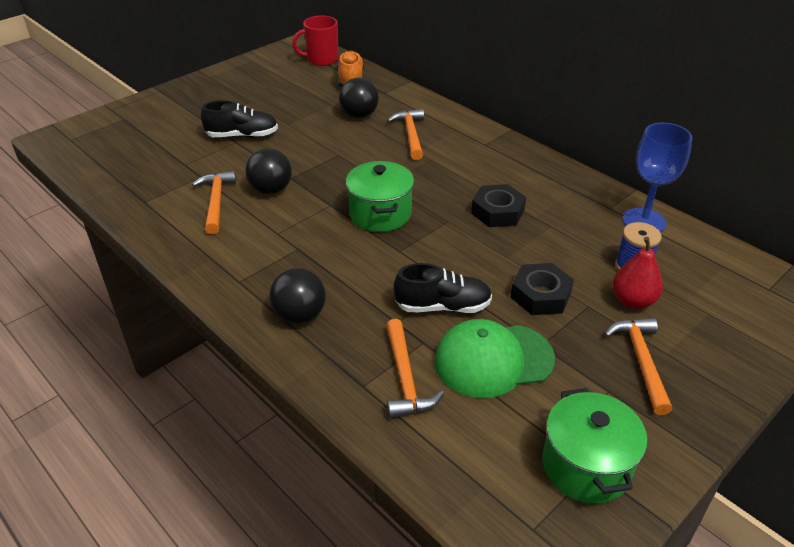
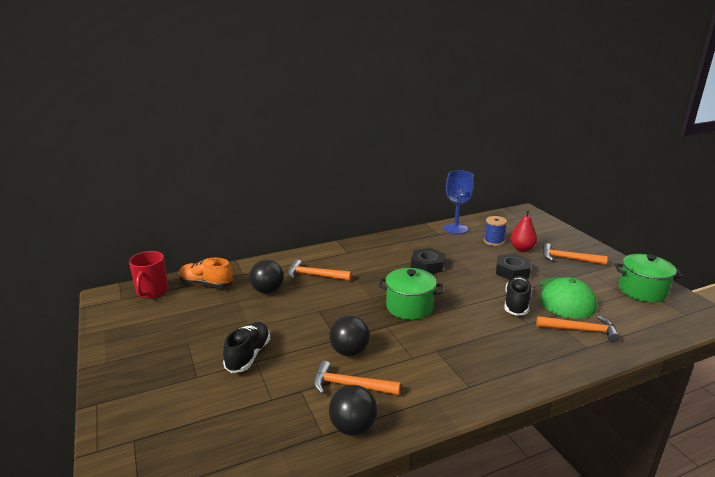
camera: 70 degrees left, 15 degrees down
(300, 315) = (516, 362): black ball -> black ball (353, 427)

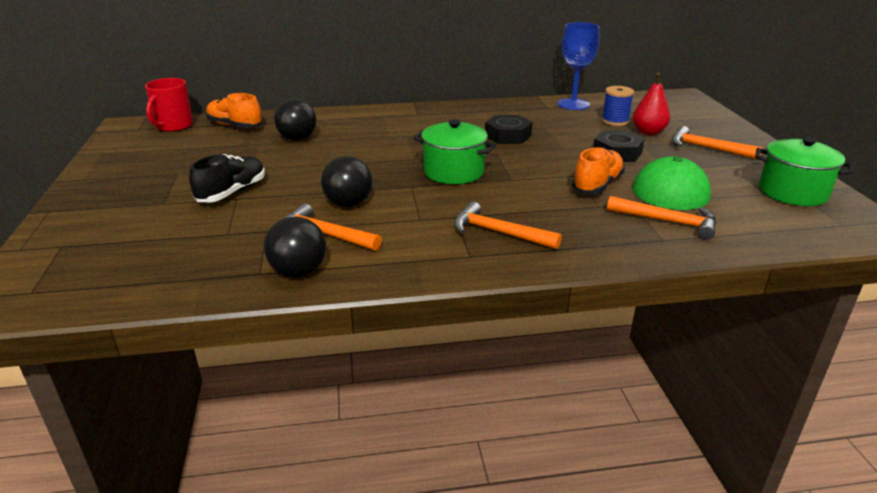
camera: 15 degrees right, 5 degrees up
(314, 275) = (362, 131): orange hammer -> orange hammer (498, 232)
(516, 304) = (597, 185): black shoe -> orange shoe

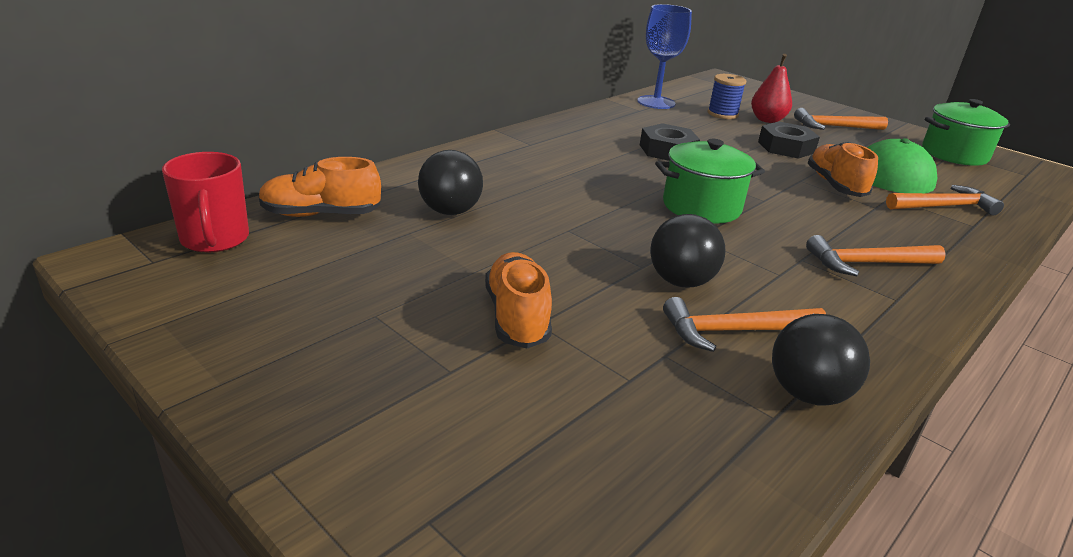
camera: 40 degrees left, 0 degrees up
(232, 192) = (517, 317): black shoe -> orange shoe

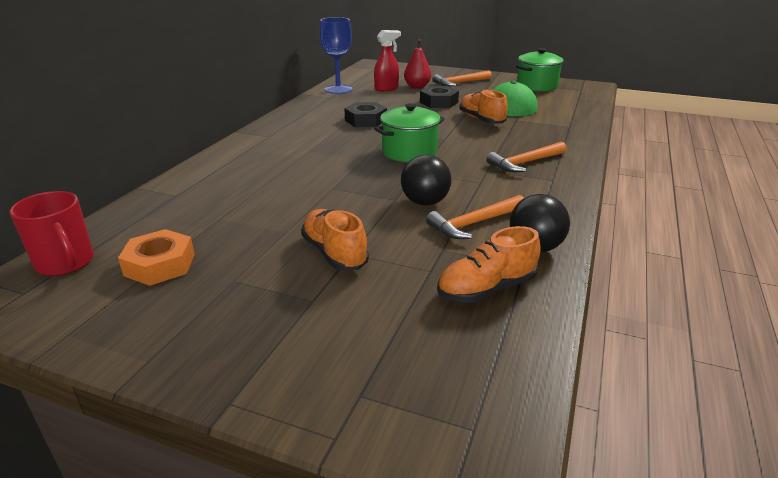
camera: 20 degrees left, 0 degrees up
(307, 271) = (160, 265): none -> orange nut
(321, 214) = (142, 222): orange shoe -> orange shoe (486, 289)
(450, 211) = (241, 196): black ball -> none
(722, 114) = (386, 88): blue spool -> red spray bottle
(944, 206) = (548, 119): orange hammer -> none

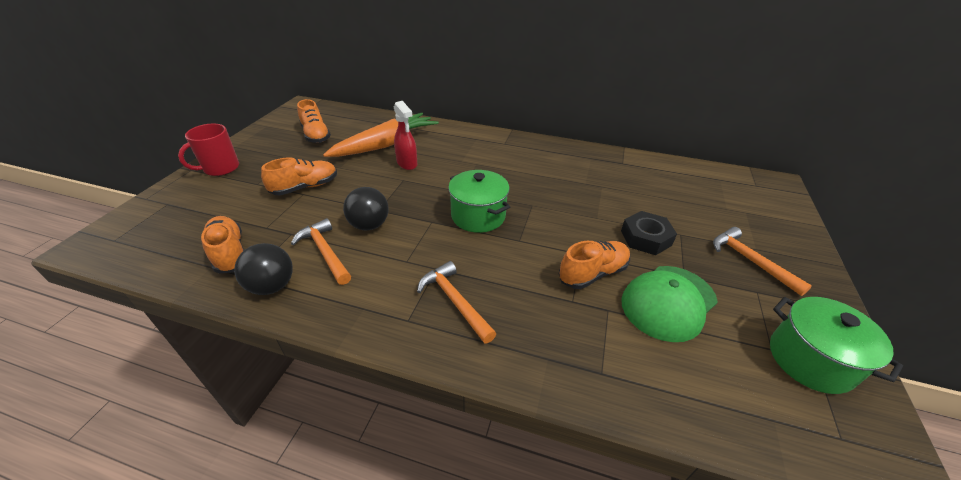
camera: 85 degrees right, 10 degrees up
(66, 263) = (328, 113): red mug -> red mug (220, 168)
(160, 265) = (316, 135): orange nut -> orange shoe
(233, 202) = (386, 145): none -> orange carrot
(338, 89) = (650, 165): blue goblet -> none
(366, 120) = (559, 187): black nut -> none
(386, 88) = (676, 197): red spray bottle -> red spray bottle (407, 164)
(417, 87) = (700, 220): red pear -> none

